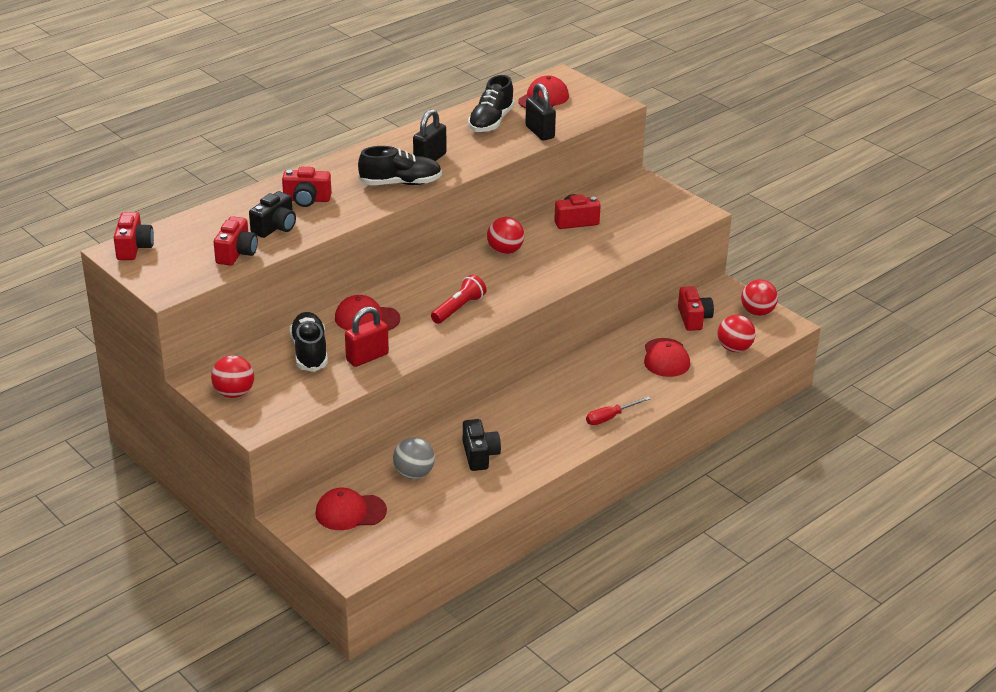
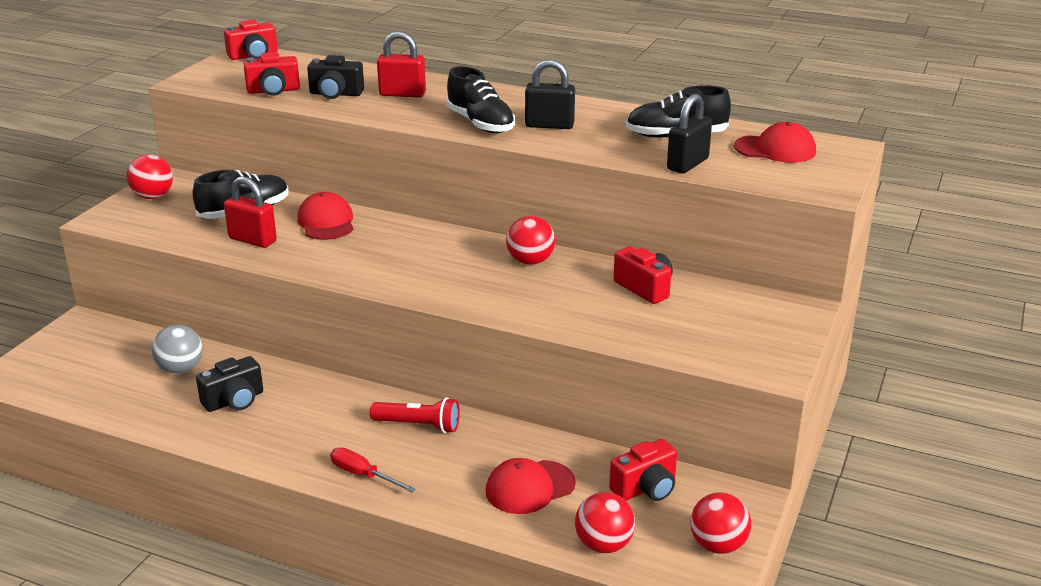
camera: 65 degrees right, 5 degrees down
(307, 200) = (402, 94): red camera -> red padlock
(350, 512) = (99, 351): red cap -> none
(458, 308) = (383, 264): red flashlight -> red flashlight (418, 425)

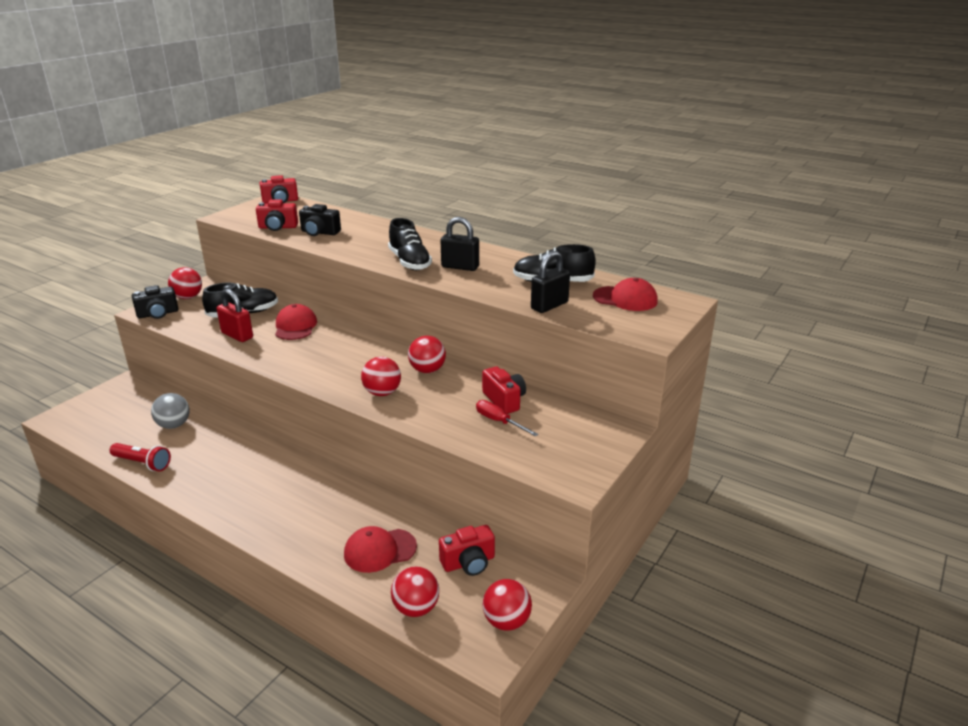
camera: 10 degrees right, 0 degrees up
(234, 401) = (198, 454): black camera -> black camera (158, 314)
(363, 475) = (261, 524): red screwdriver -> red screwdriver (499, 421)
(402, 94) = (366, 236): red padlock -> none
(418, 425) = (319, 488): red flashlight -> red flashlight (142, 463)
(486, 293) = (382, 393): none -> red ball

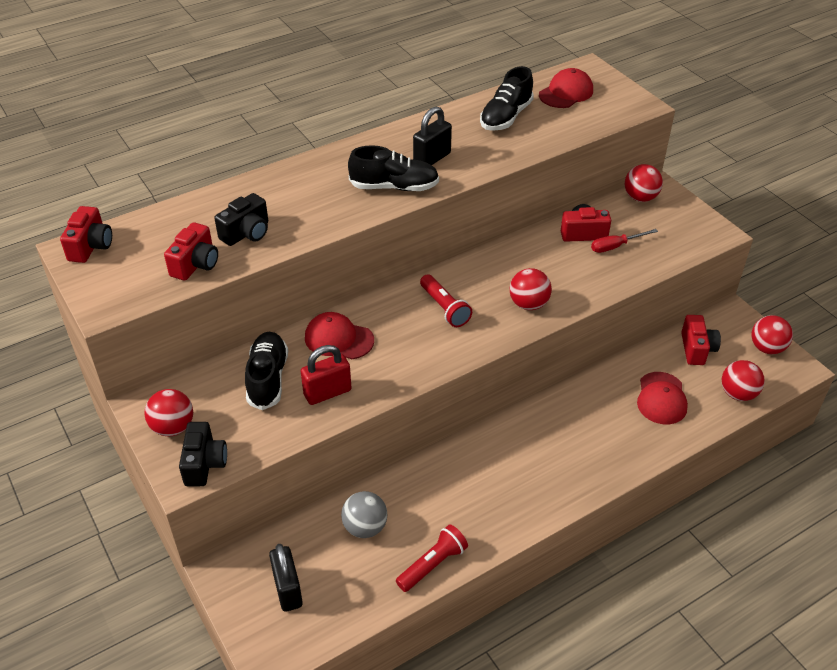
camera: 65 degrees left, 15 degrees up
(354, 357) = (444, 308): none -> red flashlight
(427, 370) = (502, 264): red ball -> red ball (640, 197)
(549, 306) = (555, 134): black padlock -> black padlock (288, 589)

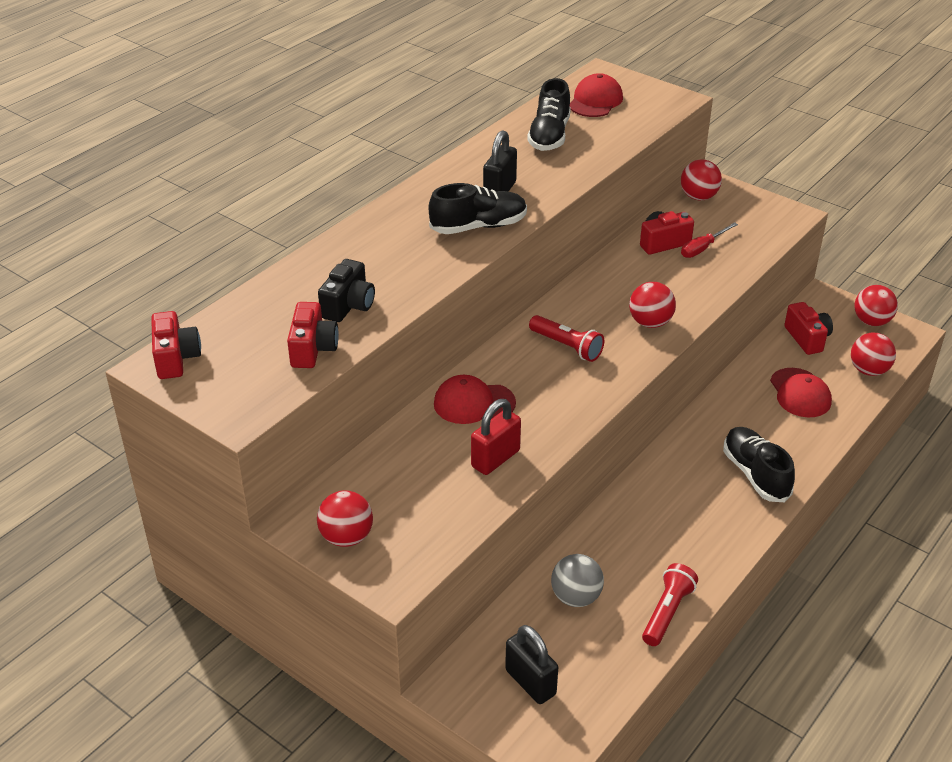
camera: 20 degrees left, 5 degrees down
(204, 464) = (406, 564): black camera -> none
(267, 379) = (421, 461): black shoe -> black shoe (755, 474)

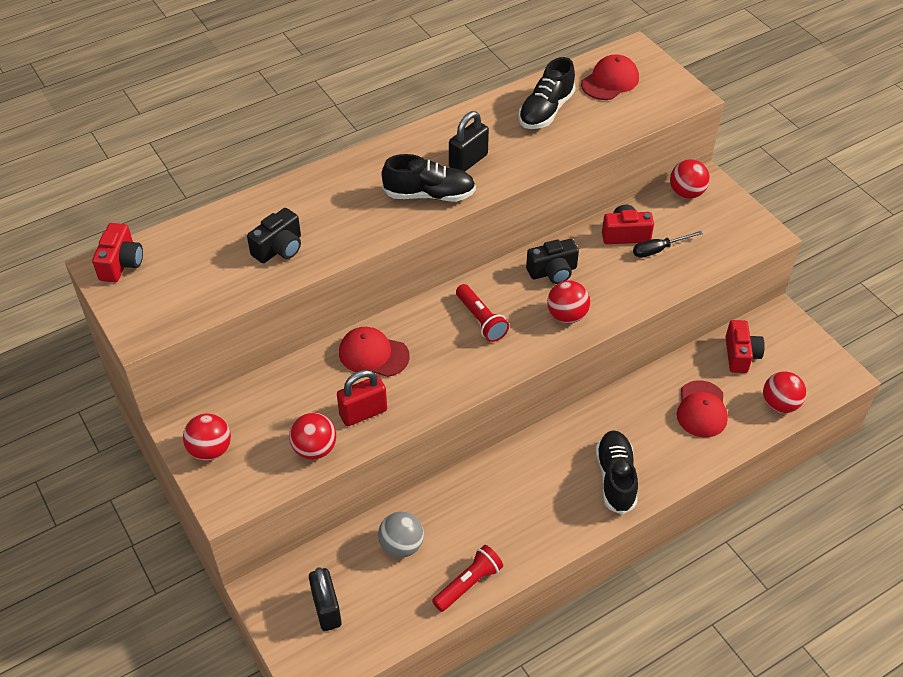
camera: 20 degrees right, 10 degrees up
(313, 349) = (229, 284): red camera -> none
(612, 289) = (553, 272): none -> black camera
(702, 248) = (658, 250): red screwdriver -> black screwdriver
(871, 321) = (812, 354): red ball -> red ball (315, 449)

